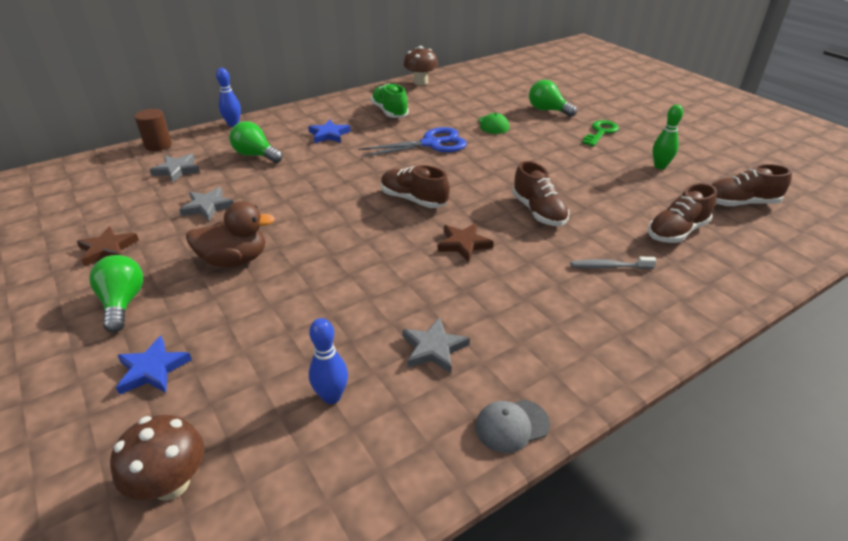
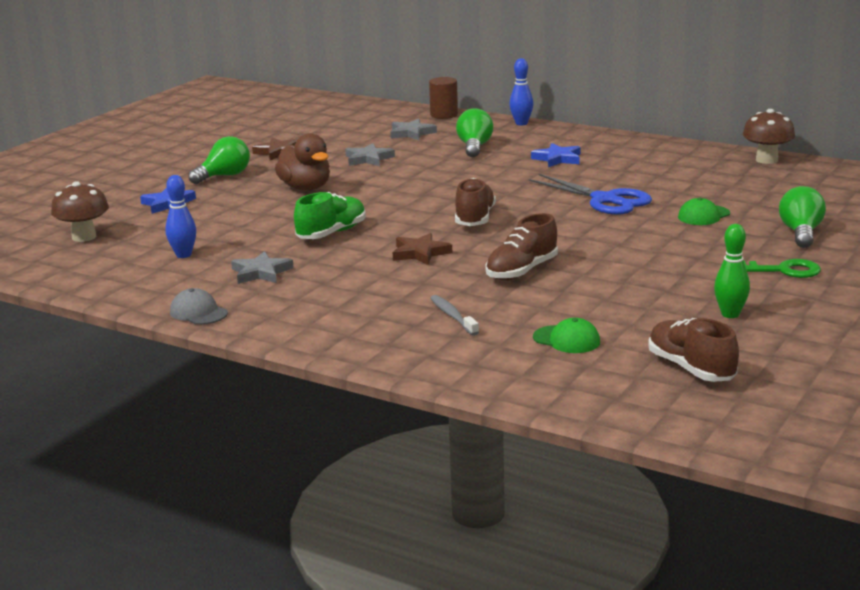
camera: 65 degrees right, 15 degrees down
(389, 112) = (654, 167): green shoe -> green shoe (332, 233)
(677, 232) = (566, 340): brown shoe -> green cap

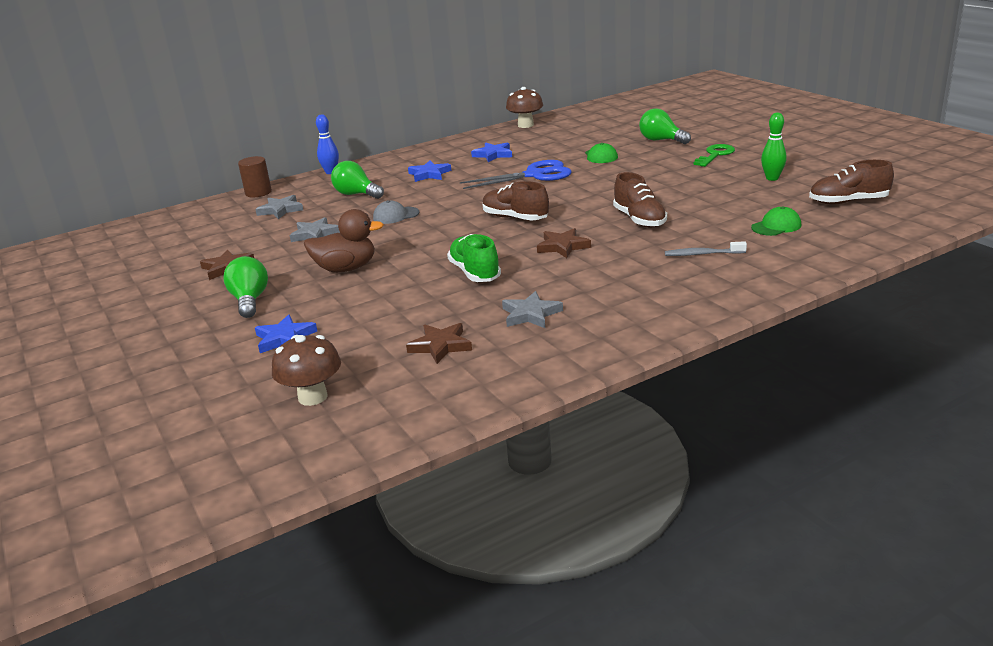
camera: 60 degrees left, 5 degrees up
(183, 255) = (440, 346): blue bowling pin -> brown star
(198, 312) = (596, 355): grey cap -> grey cap (396, 215)
(647, 169) = (493, 154): none -> blue star

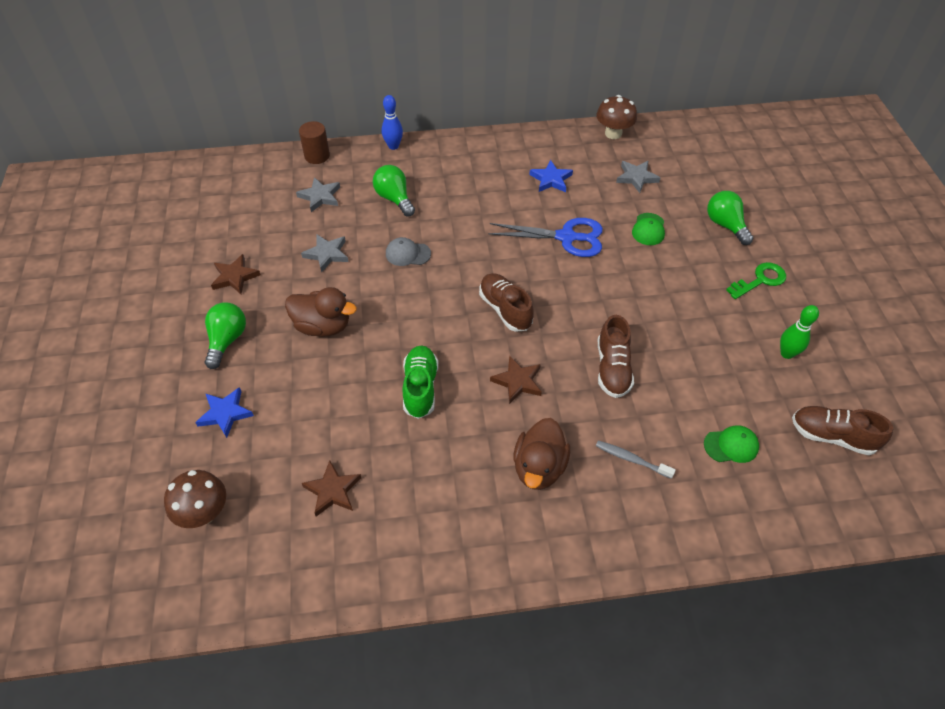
camera: 20 degrees right, 25 degrees up
(429, 174) = (474, 190): blue star -> none
(530, 314) = (428, 480): grey star -> grey star (636, 177)
(627, 280) = (539, 467): none -> brown duck

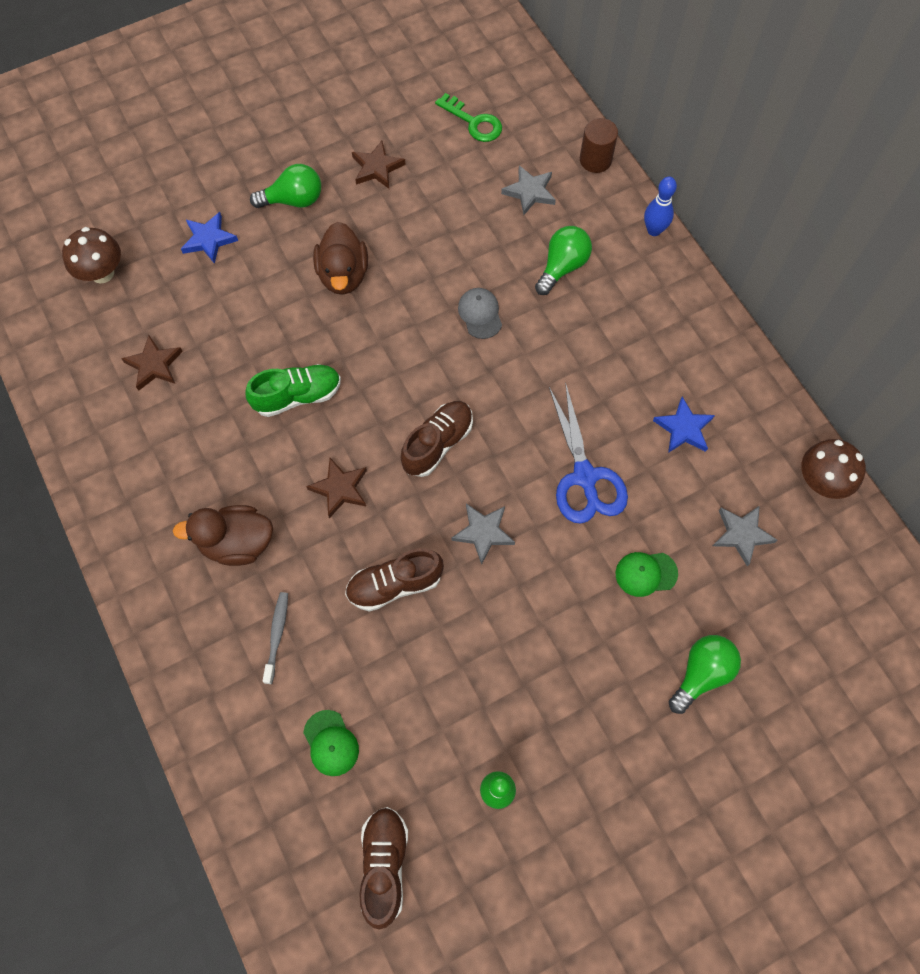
camera: 70 degrees right, 15 degrees up
(327, 254) = (444, 236): grey star -> grey star (483, 533)
(760, 280) = (614, 738): green key -> green key (474, 122)

